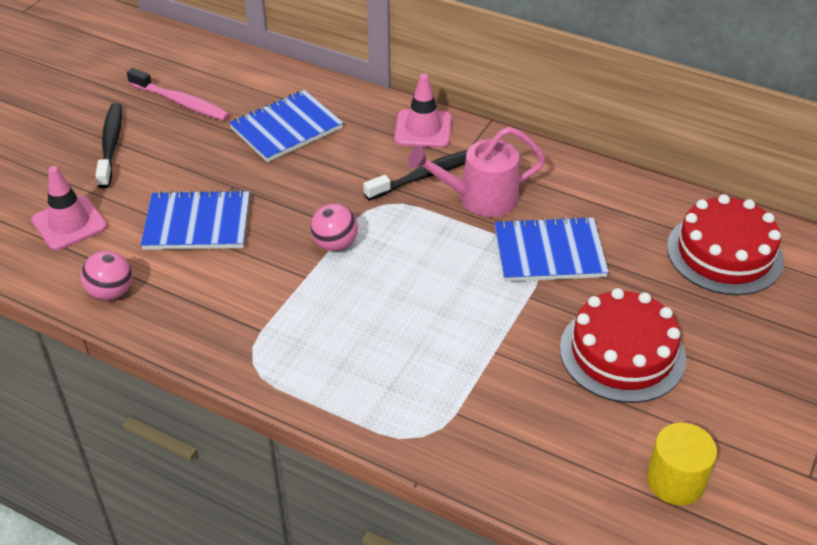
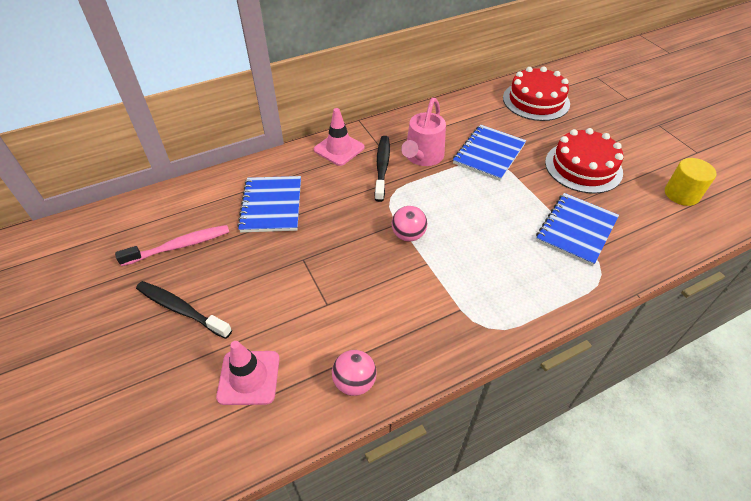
camera: 55 degrees left, 5 degrees up
(197, 223) = (324, 296): blue notebook -> blue notebook (576, 230)

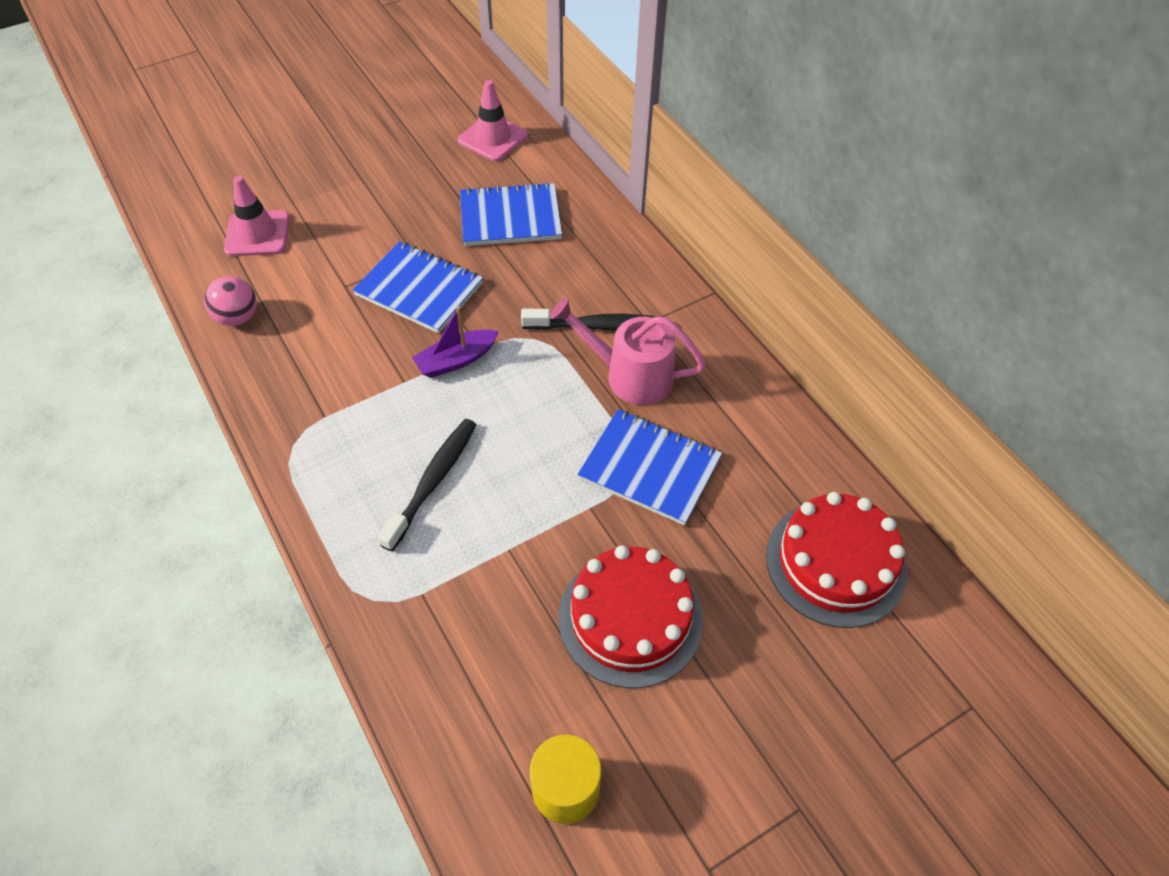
camera: 85 degrees right, 5 degrees up
(179, 246) = (440, 151): pink toothbrush -> none
(181, 309) = (349, 170): black toothbrush -> black toothbrush (433, 481)
(339, 149) = (636, 274): pink traffic cone -> pink traffic cone (493, 138)
(408, 235) = (456, 360): pink ball -> purple boat
(576, 230) = (467, 579): blue notebook -> blue notebook (419, 289)

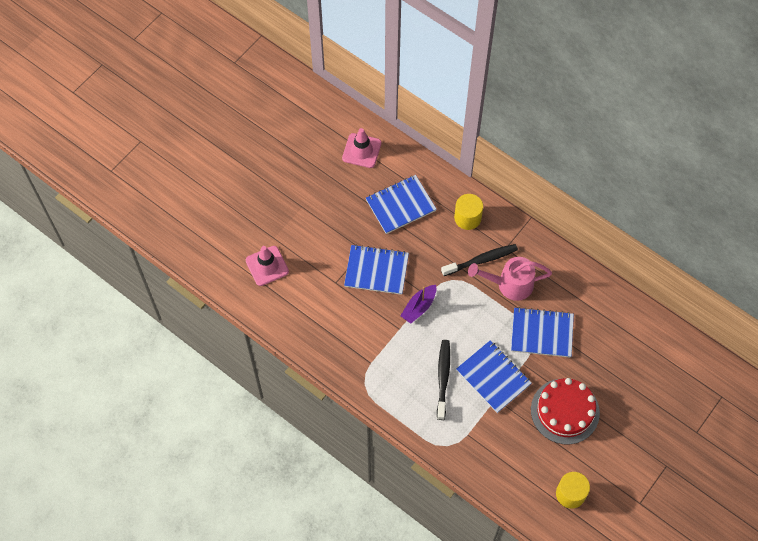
camera: 20 degrees left, 10 degrees up
(237, 317) = (290, 322): pink ball -> none
(524, 511) = (493, 377): none -> blue notebook
(607, 263) = (467, 218): none -> yellow cylinder
(835, 563) = (644, 351): red cake -> none

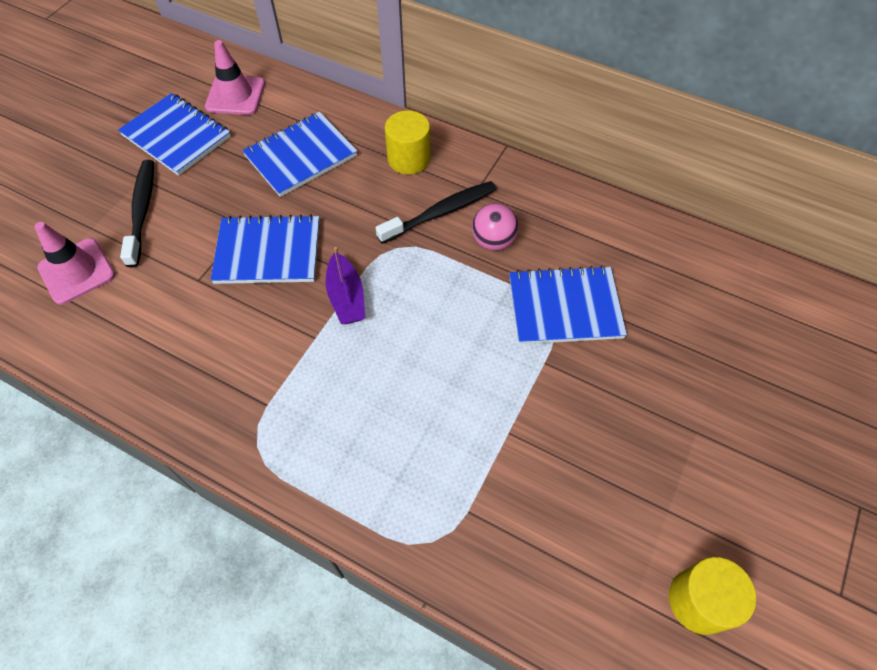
camera: 10 degrees left, 5 degrees down
(419, 307) = (346, 297): purple boat -> purple boat turned 45 degrees counterclockwise
(443, 378) = (405, 410): black toothbrush -> black toothbrush (142, 211)
(493, 377) = (496, 394): blue notebook -> blue notebook (176, 136)
(509, 284) = (493, 241): pink watering can -> pink ball
(565, 411) = (640, 434): red cake -> none

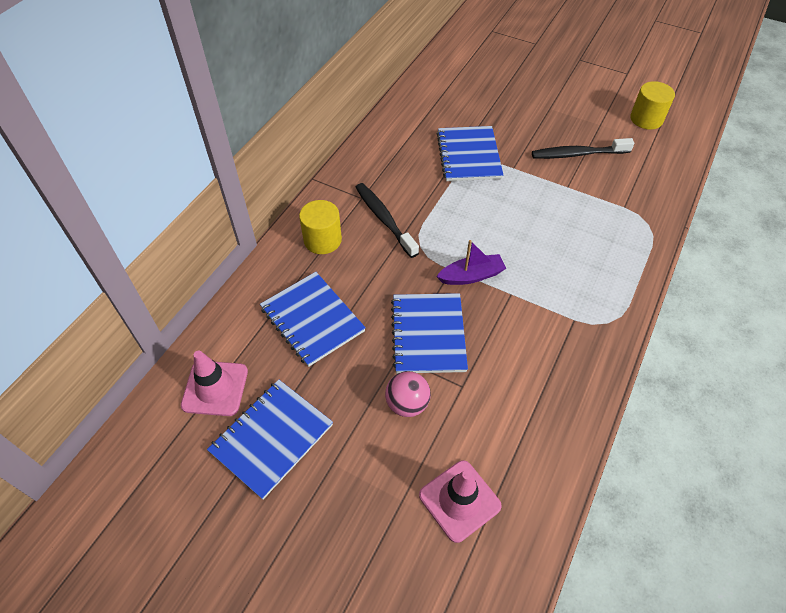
camera: 90 degrees left, 5 degrees down
(142, 211) = (379, 452): black toothbrush -> black toothbrush (577, 154)
(493, 241) = (412, 189): pink ball -> pink ball (407, 404)

